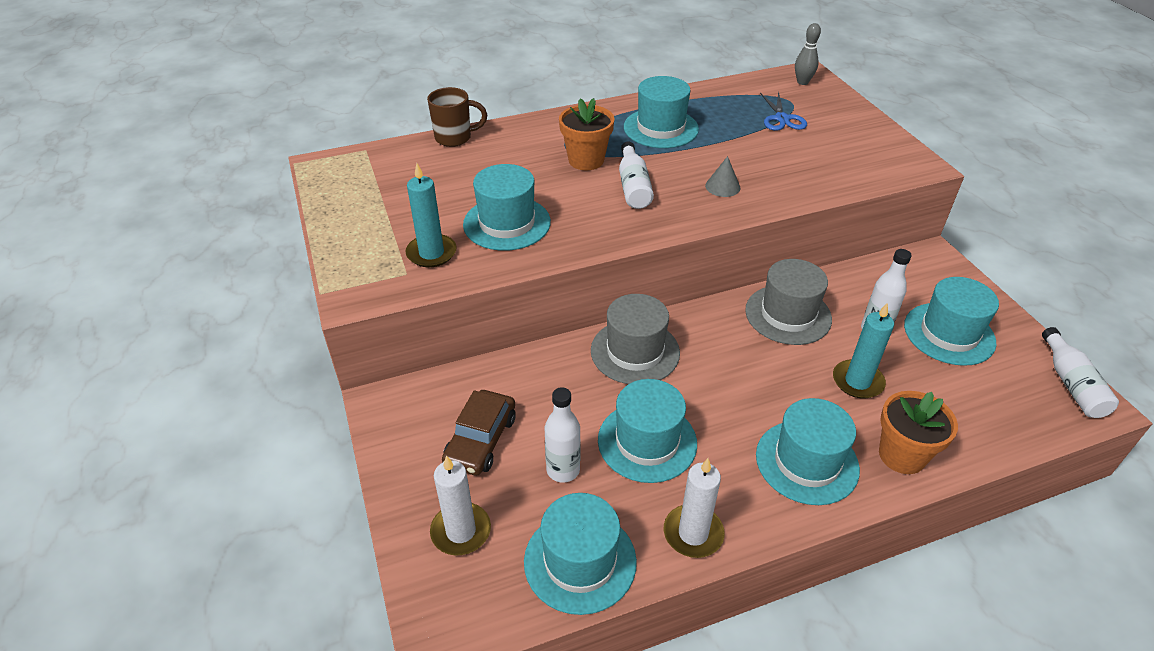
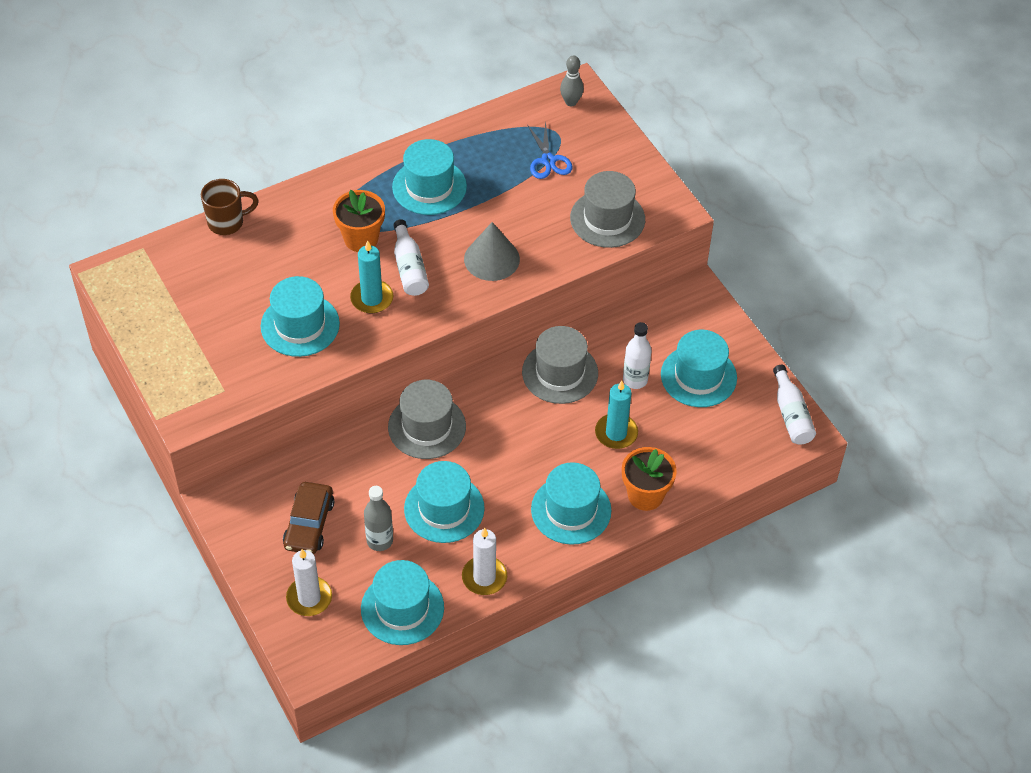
camera: 10 degrees left, 10 degrees up
(431, 253) = (240, 366): turquoise candle -> turquoise candle (372, 298)
(563, 470) = (379, 540): white bottle -> grey bottle
(722, 186) = (491, 259): grey cone -> grey cone, size x1.73
(847, 165) = (607, 219): none -> grey hat

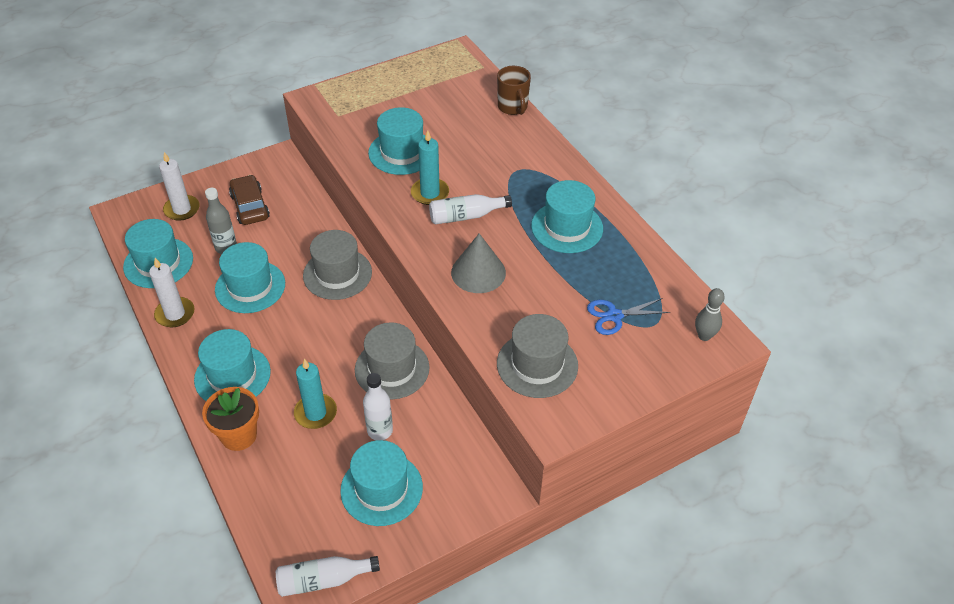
camera: 90 degrees right, 5 degrees down
(309, 524) = (250, 206): brown car -> brown car turned 60 degrees clockwise
(361, 239) = (499, 184): orange flower pot -> none

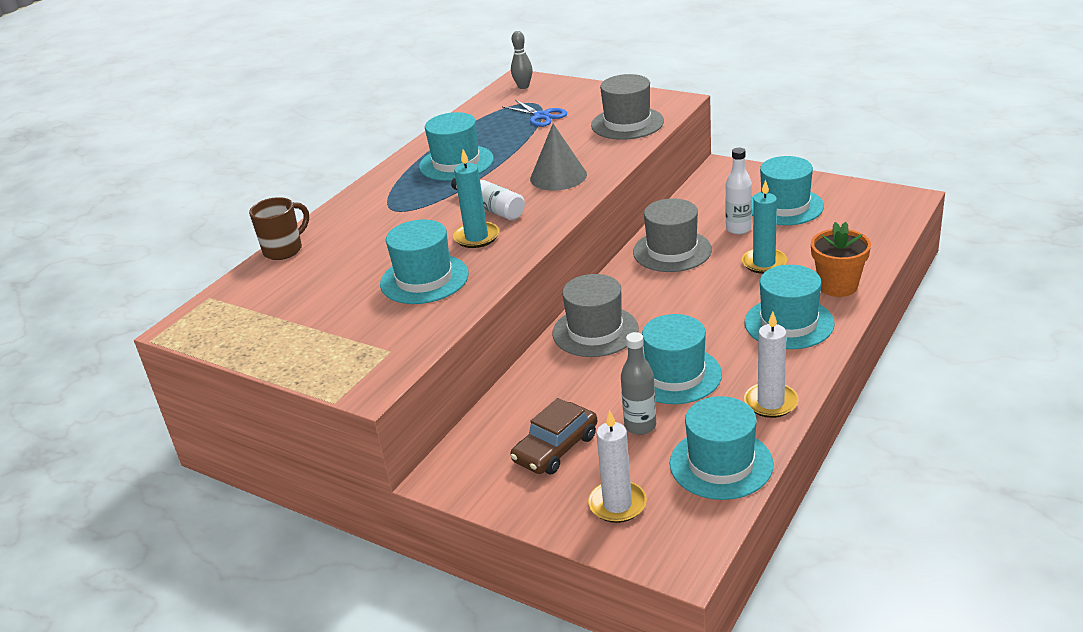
camera: 115 degrees left, 15 degrees down
(323, 580) = (883, 195): white bottle -> none

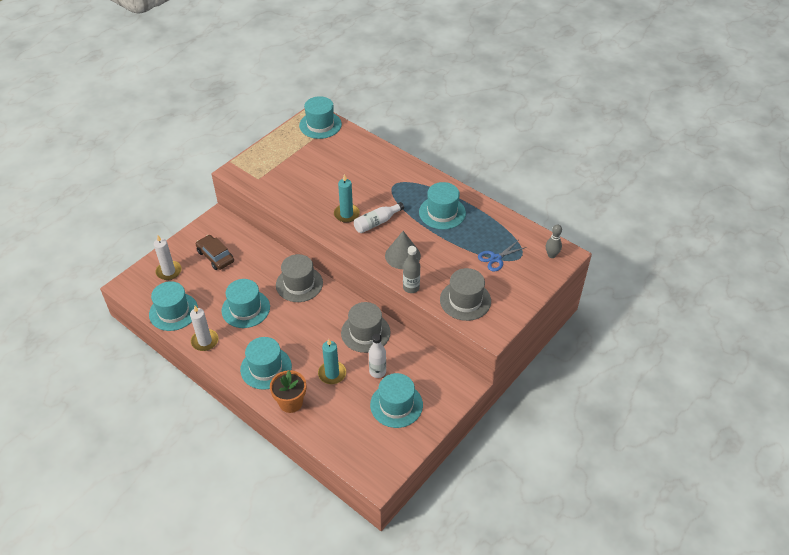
camera: 95 degrees right, 15 degrees up
(284, 250) = (370, 144): brown mug -> none
(424, 279) = (314, 192): turquoise hat -> turquoise hat (320, 125)
(640, 426) = (214, 288): grey bottle -> grey bottle (411, 287)

